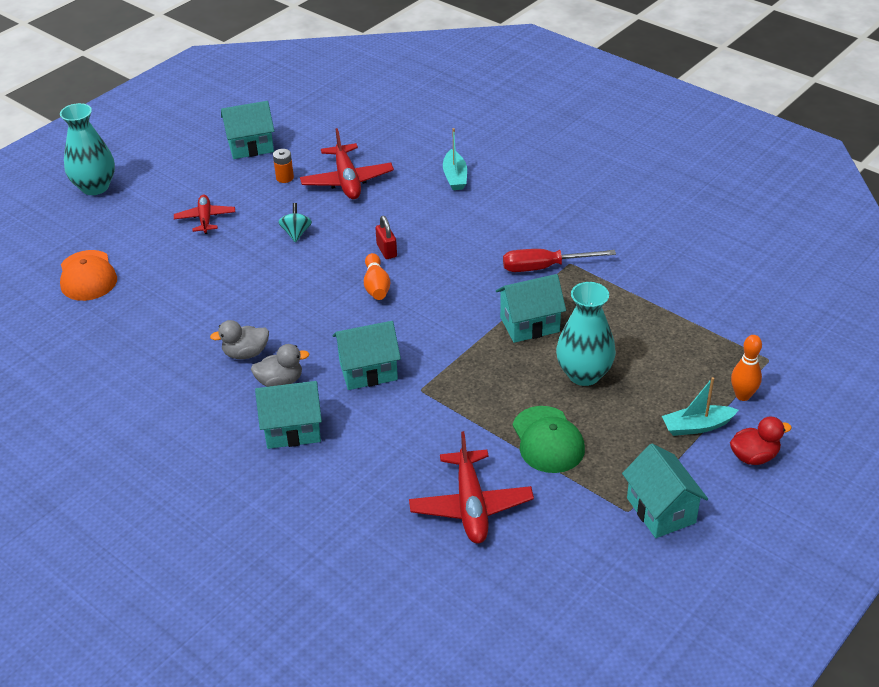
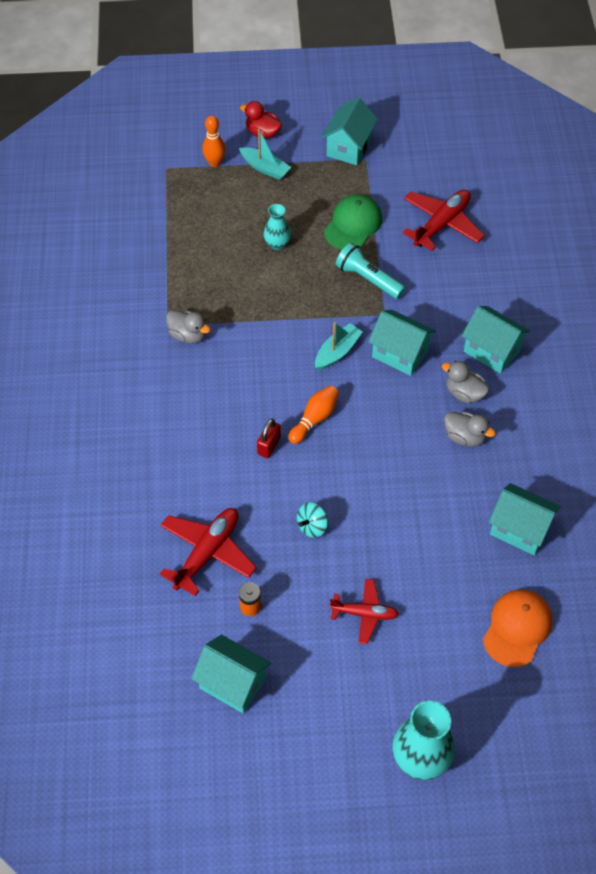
camera: 135 degrees left, 15 degrees up
(205, 219) = (364, 614): red plane -> red plane turned 120 degrees counterclockwise
(455, 177) = (125, 477): turquoise boat -> turquoise boat (337, 352)
(470, 406) = (368, 279): none -> turquoise flashlight
(529, 324) = (259, 302): turquoise house -> turquoise house (520, 529)
(544, 267) = (188, 335): red screwdriver -> grey duck
(584, 374) = (277, 244): turquoise vase -> turquoise vase, size x0.57

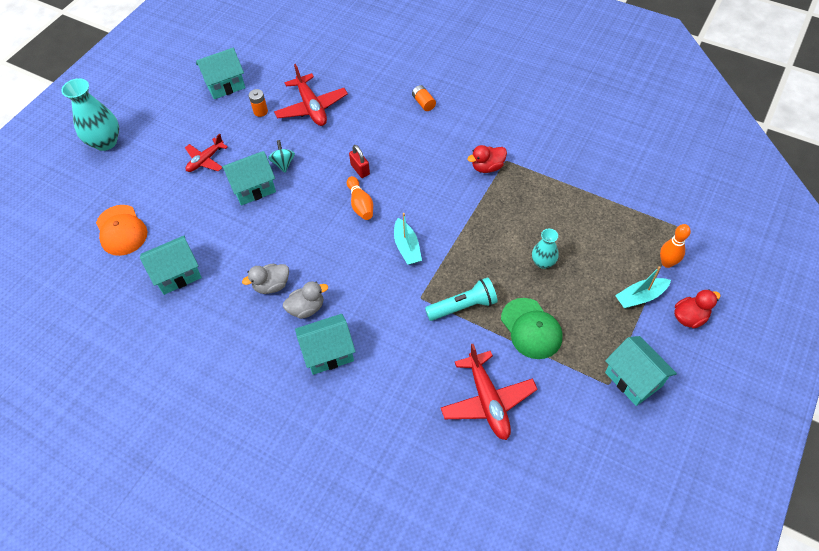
camera: 125 degrees right, 0 degrees up
(127, 439) = (423, 103): none -> orange battery
(188, 335) = (487, 167): grey duck -> red duck
(400, 354) = (374, 286): turquoise house -> turquoise house (253, 188)

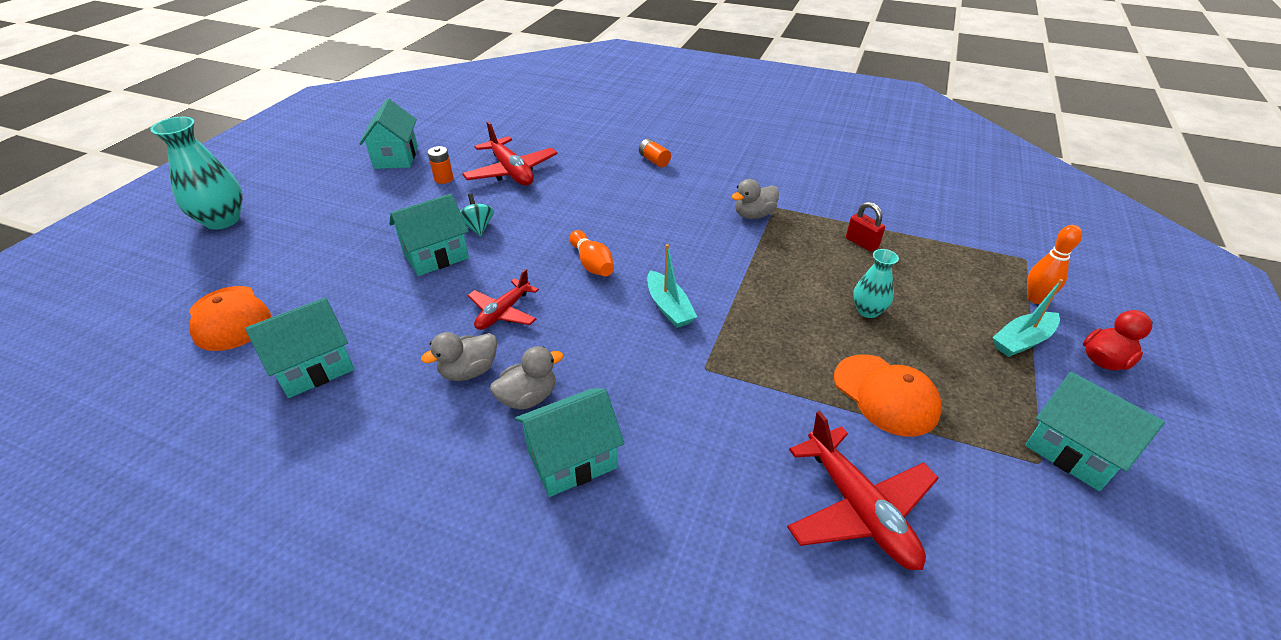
camera: 10 degrees left, 15 degrees down
(205, 160) = (367, 230): red plane -> red plane (503, 312)
(225, 85) = (396, 157): turquoise house -> turquoise house turned 60 degrees counterclockwise
(360, 169) = (585, 227): red padlock -> red padlock (861, 243)
(463, 306) = (773, 374): turquoise flashlight -> none
(487, 167) = (753, 215): red duck -> grey duck
(531, 328) = (885, 395): green cap -> orange cap

